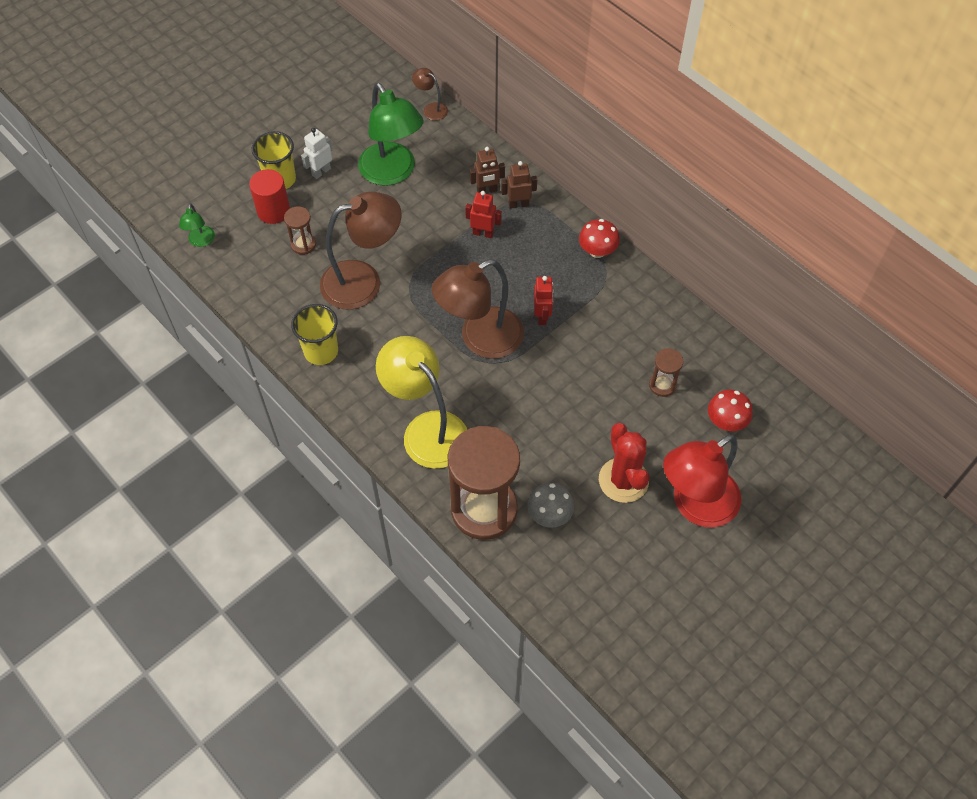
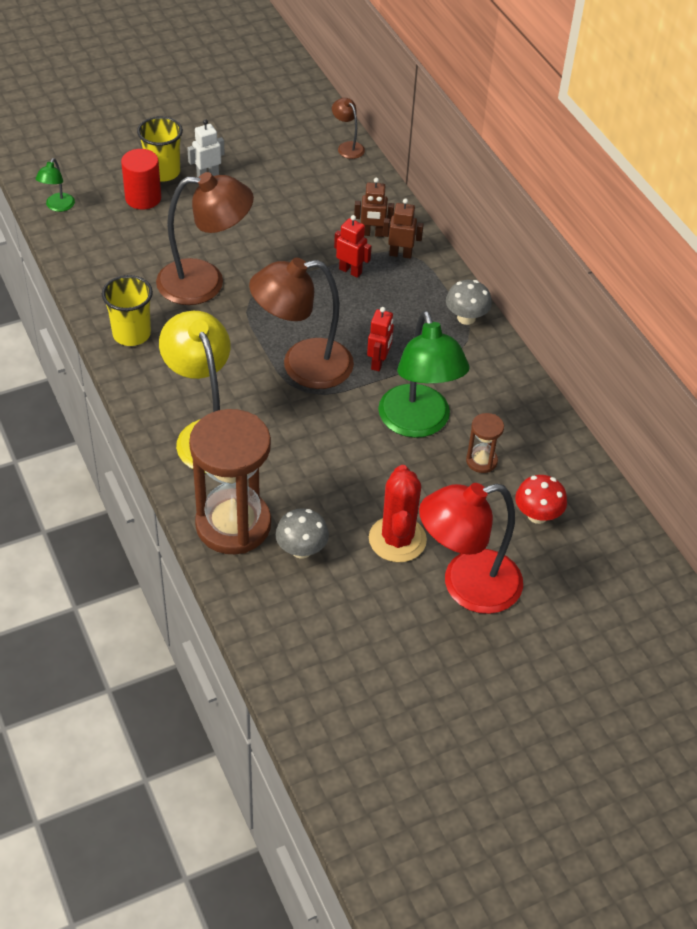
camera: 15 degrees right, 10 degrees down
(303, 244) = (159, 235): brown hourglass -> none
(392, 173) = (281, 194): green lamp -> green lamp (418, 423)
(597, 251) = (466, 318): red mushroom -> grey mushroom

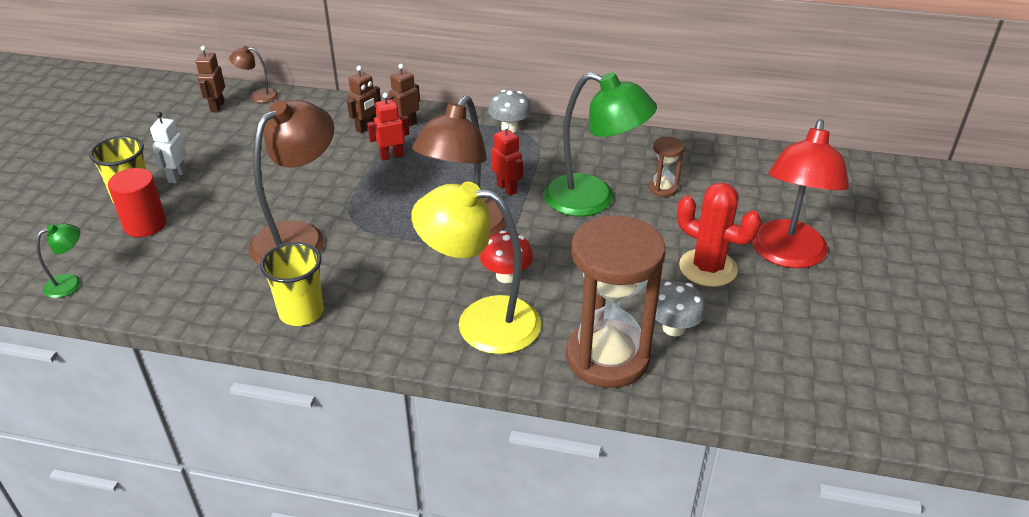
camera: 50 degrees left, 10 degrees down
(58, 206) = (70, 283): green lamp -> green lamp turned 90 degrees counterclockwise
(309, 135) = (217, 107): none -> brown robot
(537, 515) = (741, 188): red mushroom -> red mushroom (506, 276)

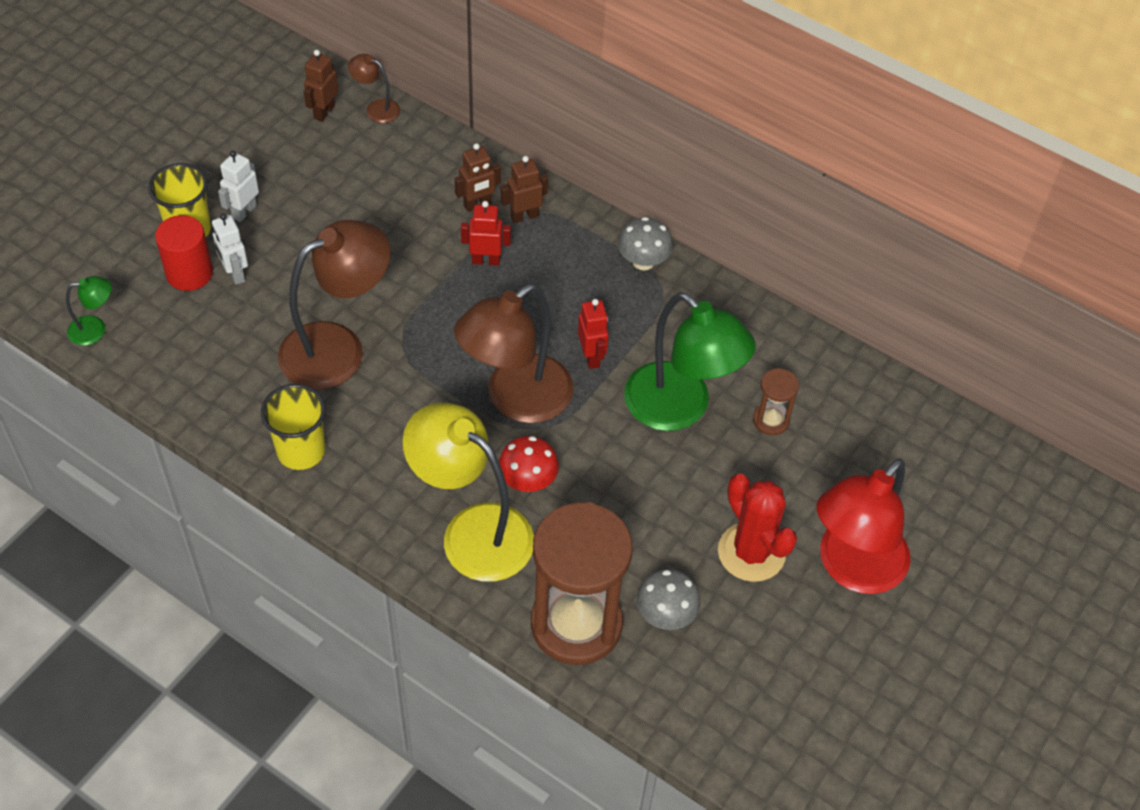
camera: 20 degrees right, 15 degrees up
(186, 215) = (235, 274): none -> white robot

